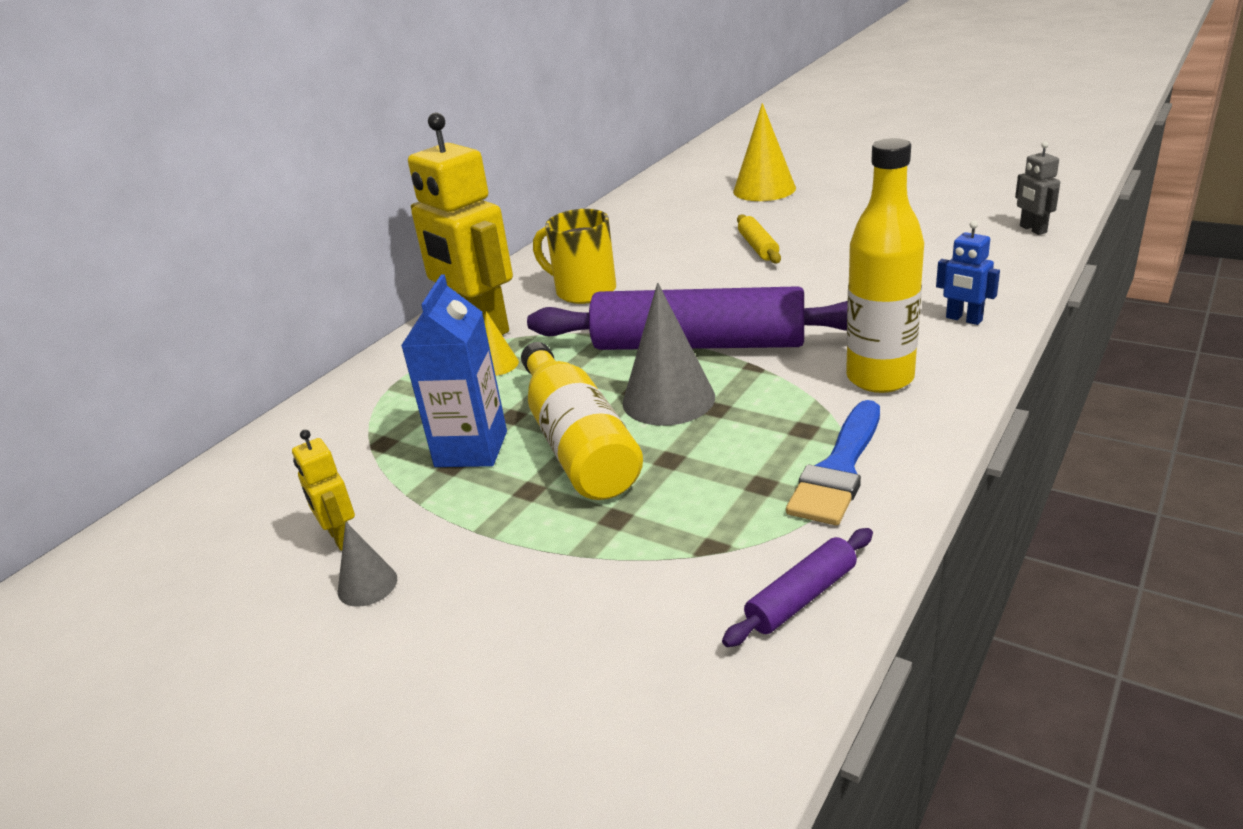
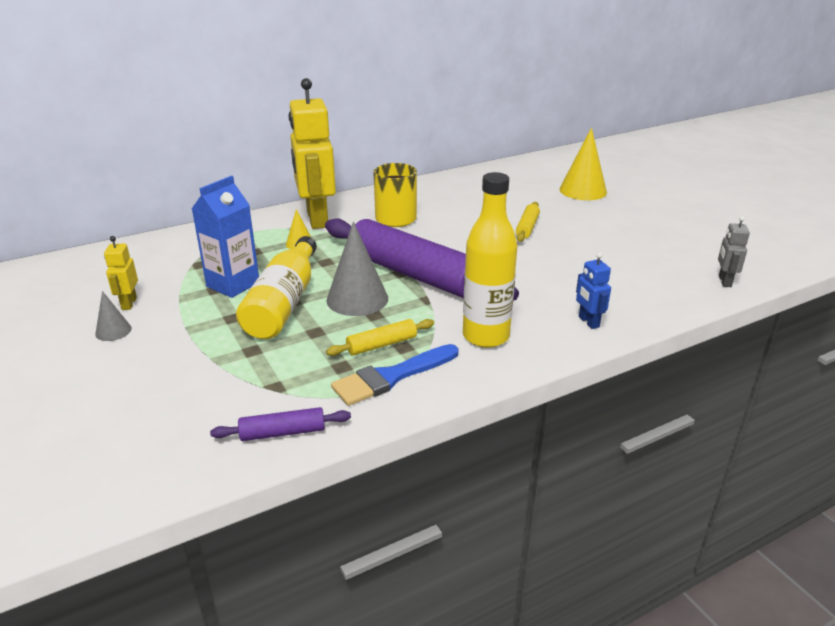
camera: 25 degrees right, 0 degrees up
(774, 438) = (381, 345): none -> yellow rolling pin

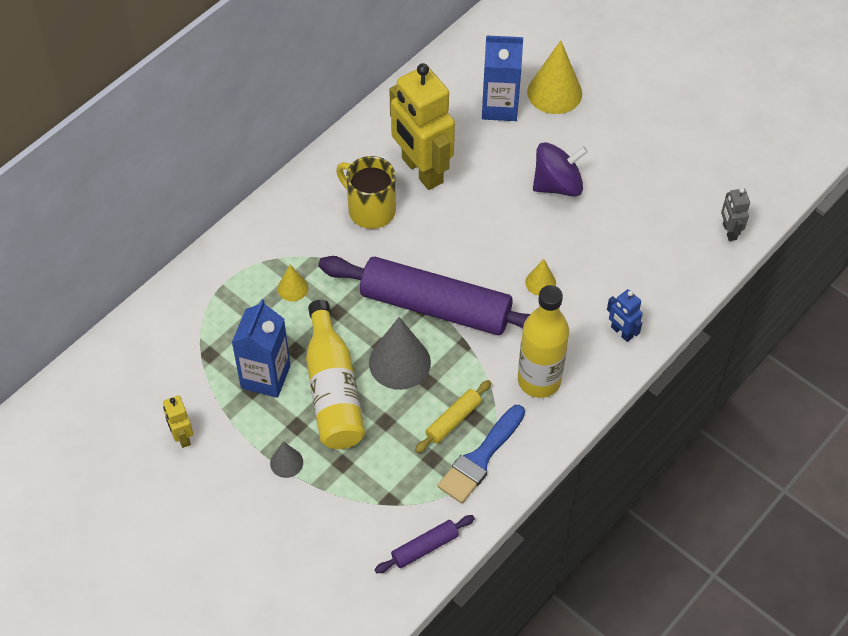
camera: 20 degrees left, 25 degrees up
(113, 331) = (197, 479): grey cone -> grey cone (286, 462)
(316, 219) = (285, 236): yellow robot -> yellow robot (421, 171)
(520, 278) = (540, 282): none -> yellow cone
(527, 227) = (518, 188): yellow rolling pin -> none
(533, 190) = (499, 107): none -> blue carton
(563, 231) = (557, 185): none -> purple spinning top

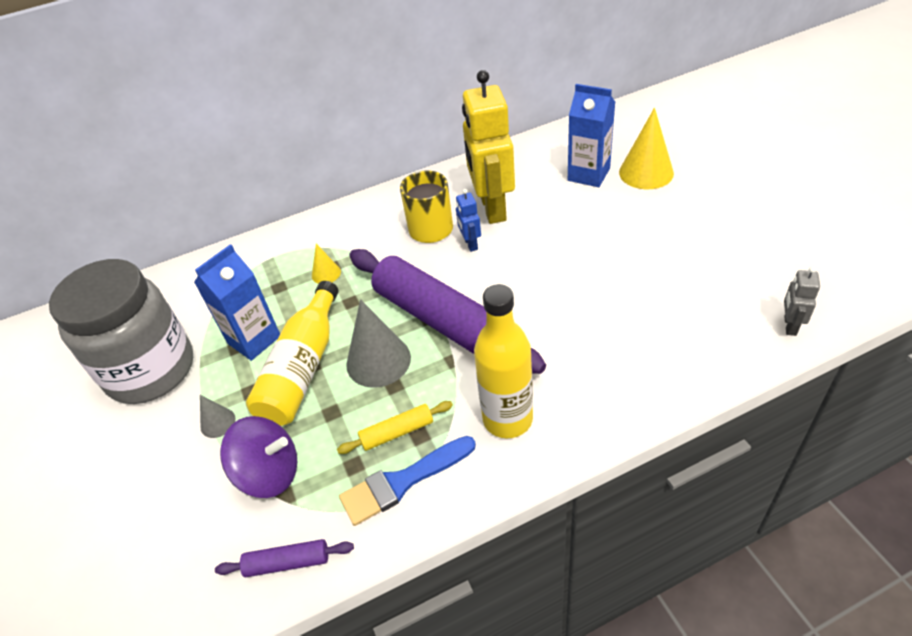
camera: 30 degrees right, 10 degrees down
(182, 437) = (151, 370): yellow robot -> grey jar
(540, 282) = (556, 324): yellow cone -> none
(557, 185) = (614, 244): purple spinning top -> purple spinning top (269, 473)
(621, 332) = (622, 395): blue robot -> blue robot (470, 244)

